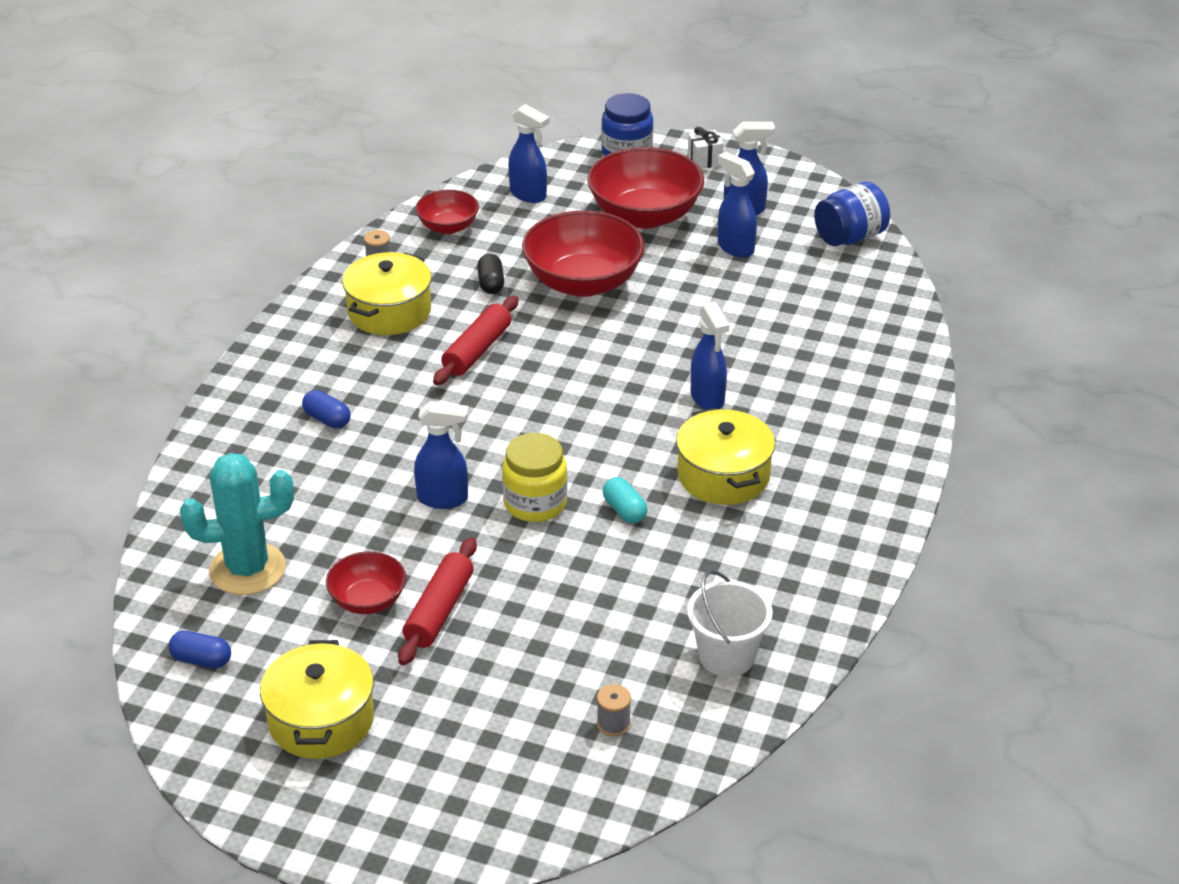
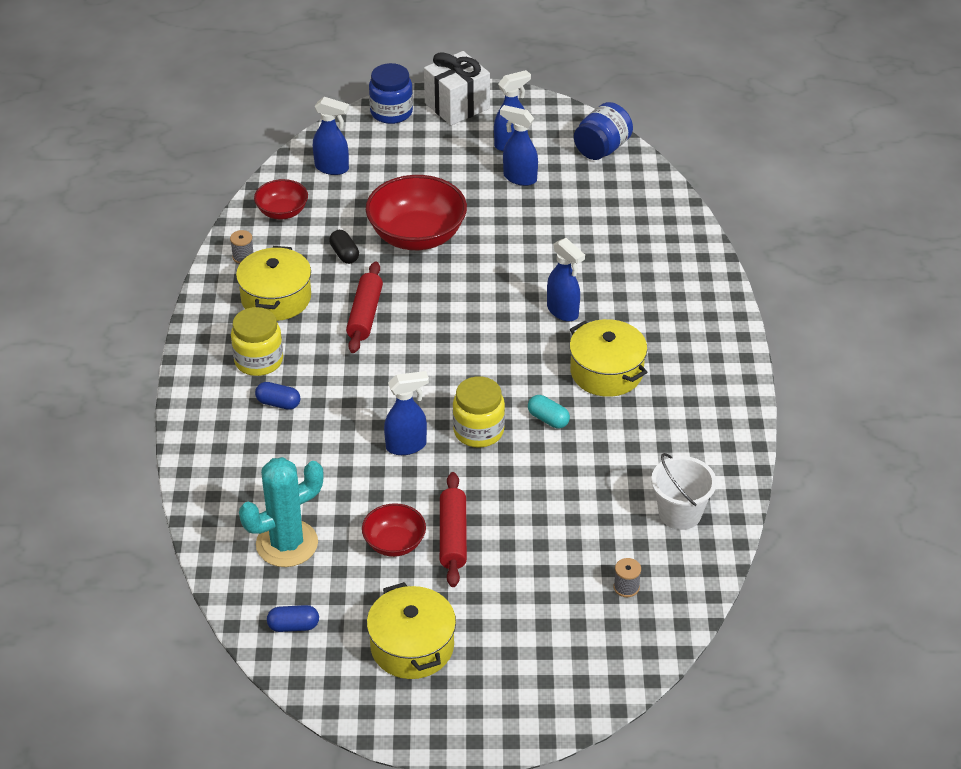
camera: 20 degrees left, 5 degrees up
(332, 370) = (259, 361): none -> yellow jar
(645, 215) = (435, 165): red bowl -> none
(705, 160) = (457, 106): white gift -> white gift, size x2.04

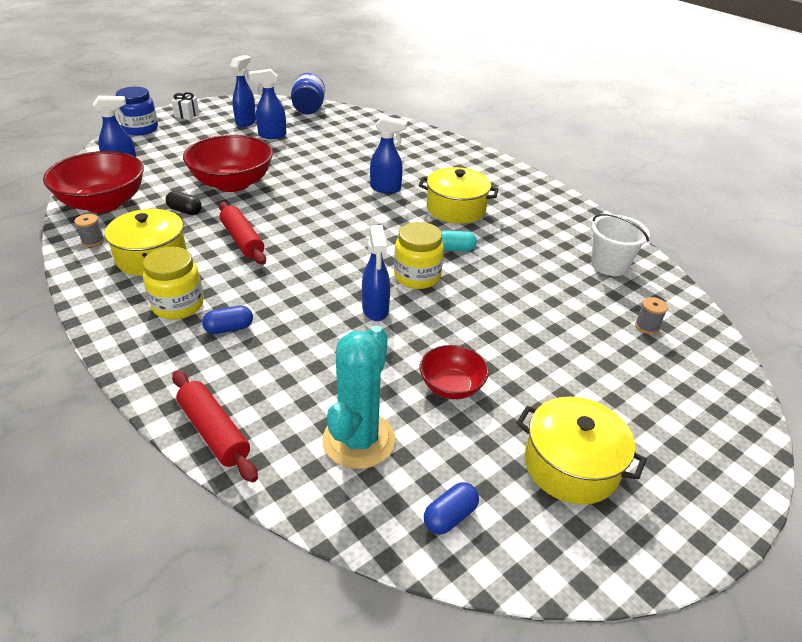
camera: 40 degrees left, 5 degrees down
(282, 212) = (103, 203): red bowl -> red bowl, size x1.84
(407, 446) = (375, 310): blue spray bottle -> blue spray bottle turned 135 degrees clockwise
(453, 536) = (490, 356): red rolling pin -> red rolling pin (214, 432)
(457, 106) = (187, 115): white gift -> white gift, size x0.49

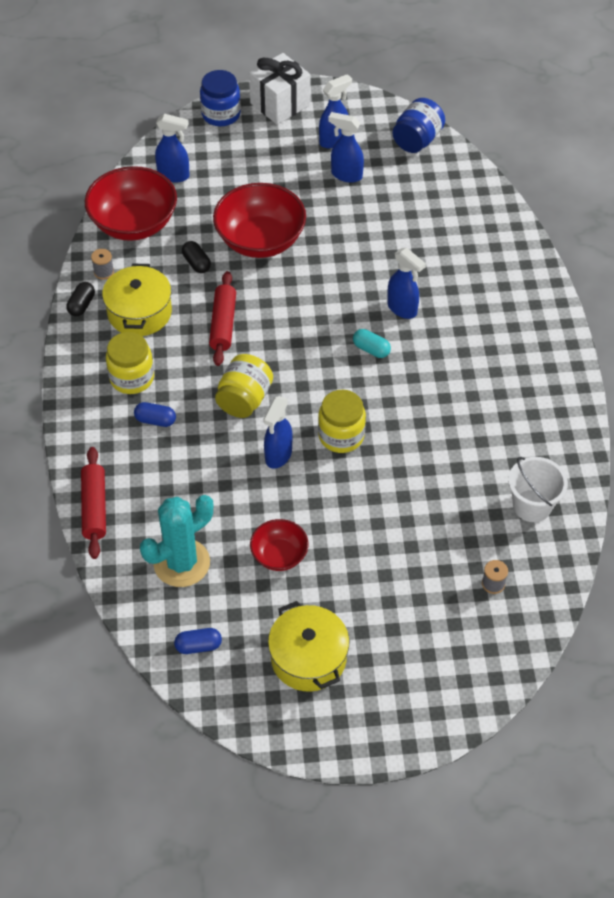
camera: 35 degrees right, 15 degrees up
(83, 270) = (81, 305): none -> black capsule
(187, 115) = (280, 104): white gift -> white gift, size x2.04
(307, 282) = (244, 399): none -> yellow jar
(455, 249) = (402, 419): turquoise capsule -> turquoise capsule (371, 349)
(456, 209) = (449, 367): yellow pot -> none

